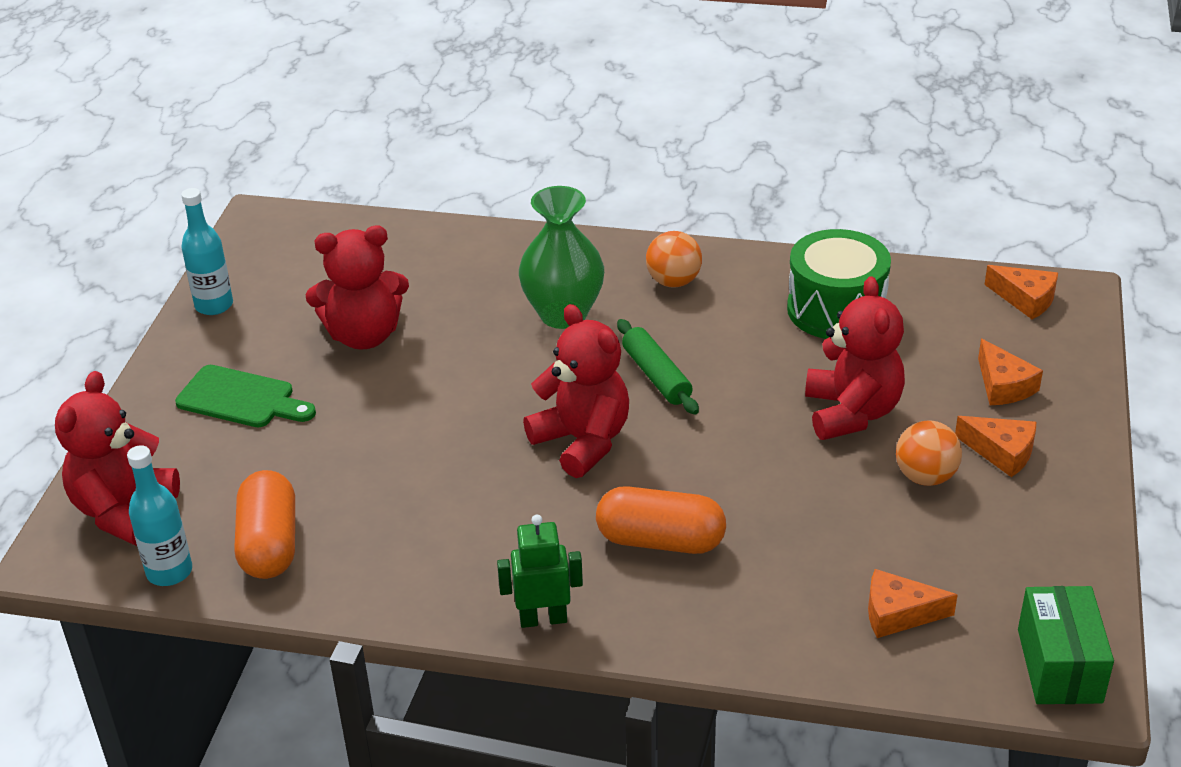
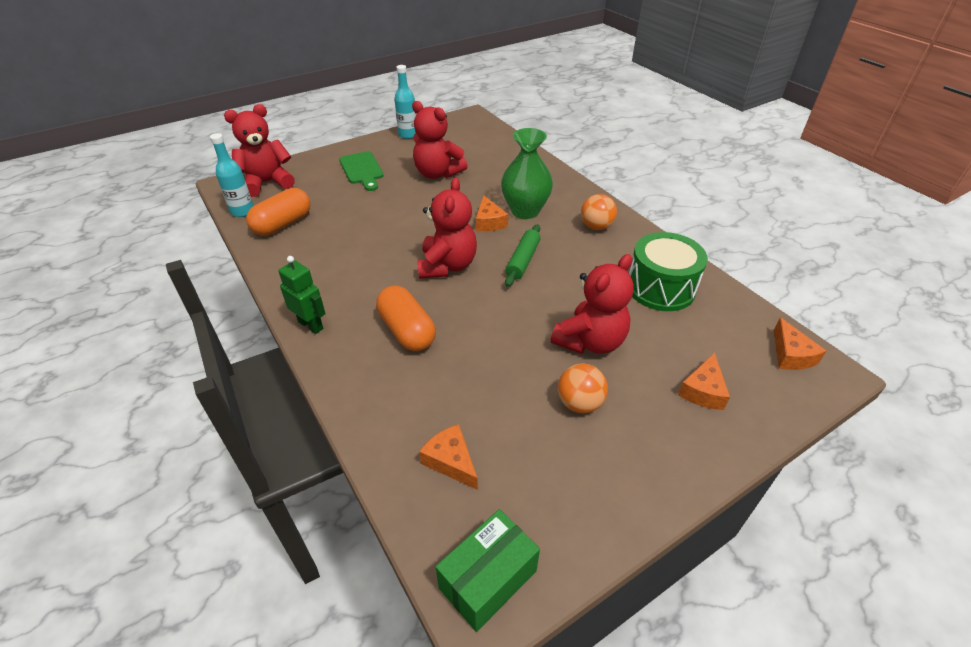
camera: 45 degrees right, 5 degrees up
(1001, 452) = (645, 425): orange cheese -> orange cheese (489, 222)

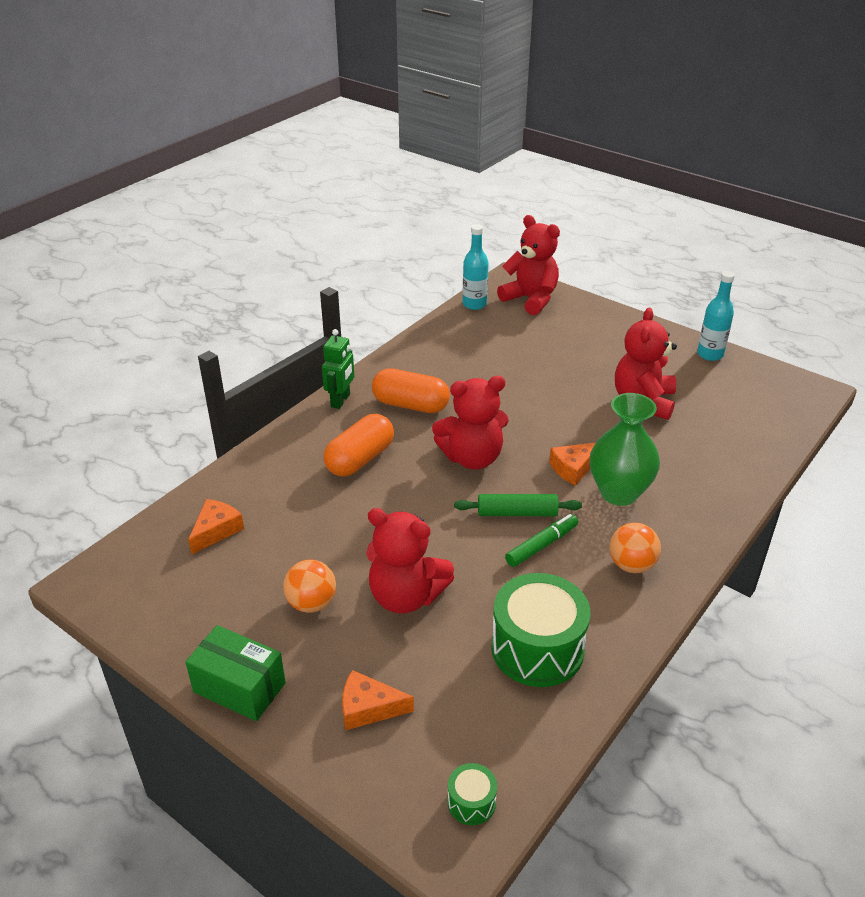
camera: 70 degrees right, 5 degrees down
(283, 224) = (471, 333): orange capsule -> orange capsule (410, 405)
(362, 170) = (604, 347): green cutting board -> none
(488, 579) = (111, 581): green box -> green box (239, 687)
(562, 258) = (542, 545): none -> green marker
(790, 355) = (471, 802): orange cheese -> green drum

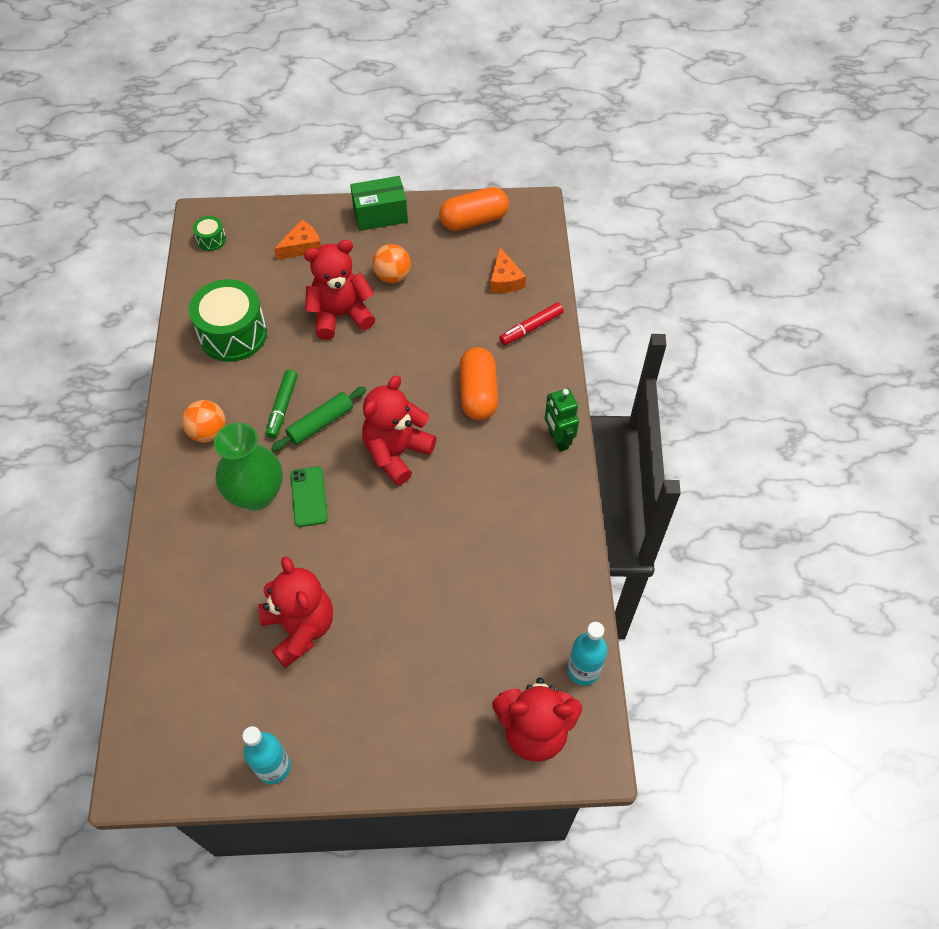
camera: 140 degrees right, 20 degrees up
(253, 479) = (531, 328): none -> red marker
(410, 405) = (498, 475): orange capsule -> orange capsule (474, 220)
(573, 468) = (309, 496): orange cheese -> green phone

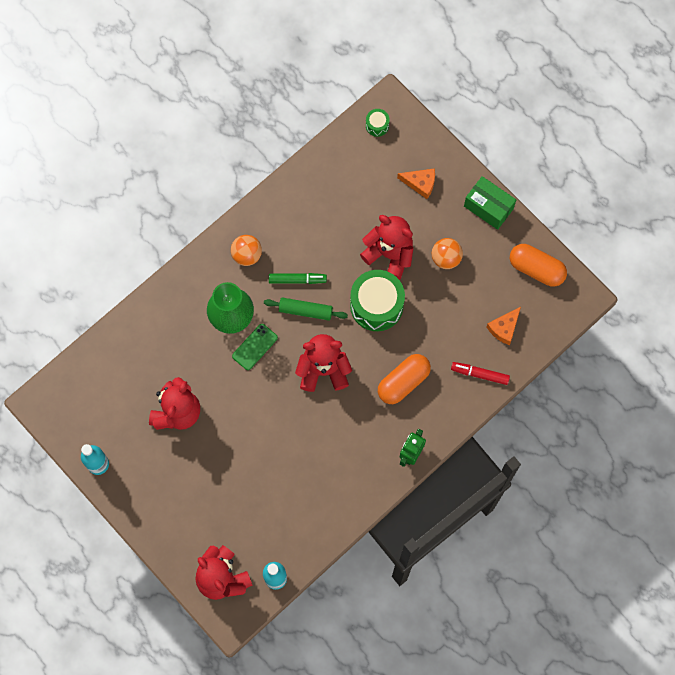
camera: 50 degrees right, 15 degrees up
(233, 334) = (321, 205): green drum -> green drum (376, 305)
(282, 407) = (297, 280): green marker -> green marker turned 150 degrees counterclockwise

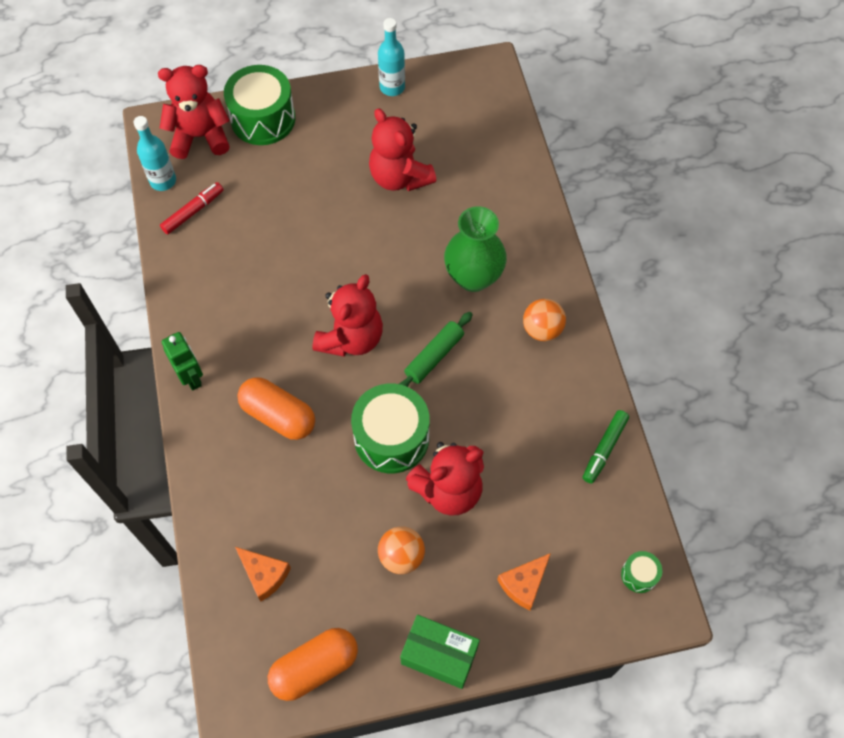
camera: 120 degrees right, 10 degrees down
(180, 542) = (263, 119): none -> green drum
(255, 347) = (424, 283): green phone -> none
(297, 280) = (478, 367): green marker -> green marker (604, 449)
(403, 382) = (278, 415): orange capsule -> orange capsule turned 45 degrees counterclockwise
(480, 374) = (228, 509): red marker -> red marker (193, 212)
(488, 207) = (439, 655): green box -> green box turned 45 degrees clockwise
(504, 328) = (264, 574): orange cheese -> orange cheese turned 150 degrees clockwise

